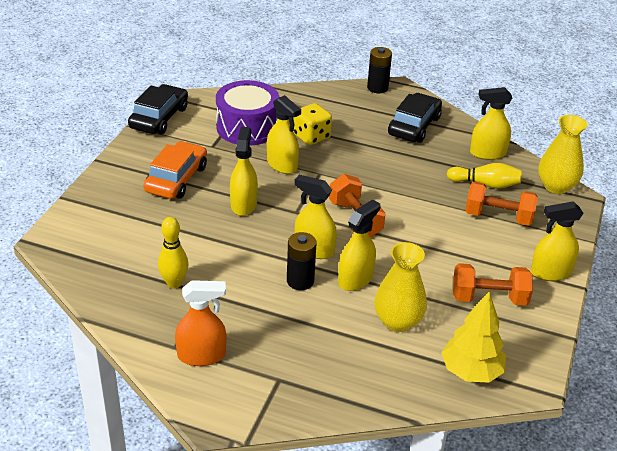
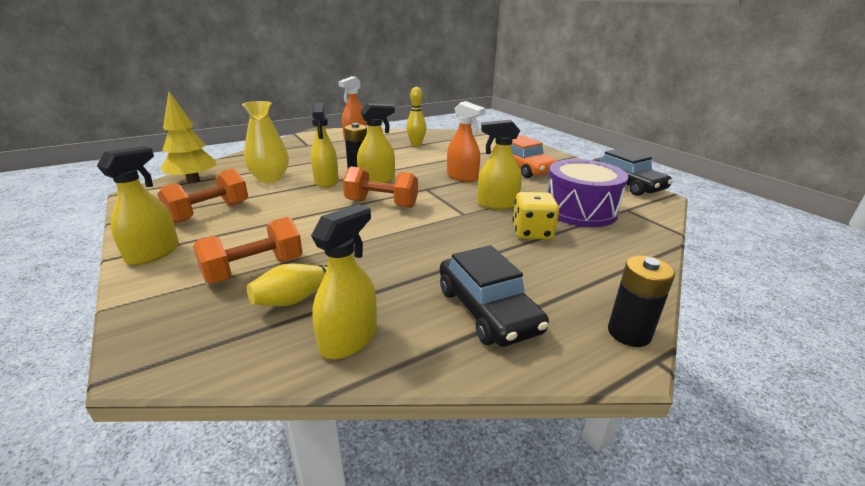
camera: 130 degrees right, 10 degrees down
(243, 204) = (462, 177): yellow spray bottle -> orange spray bottle
(556, 186) = (195, 356): yellow vase -> none

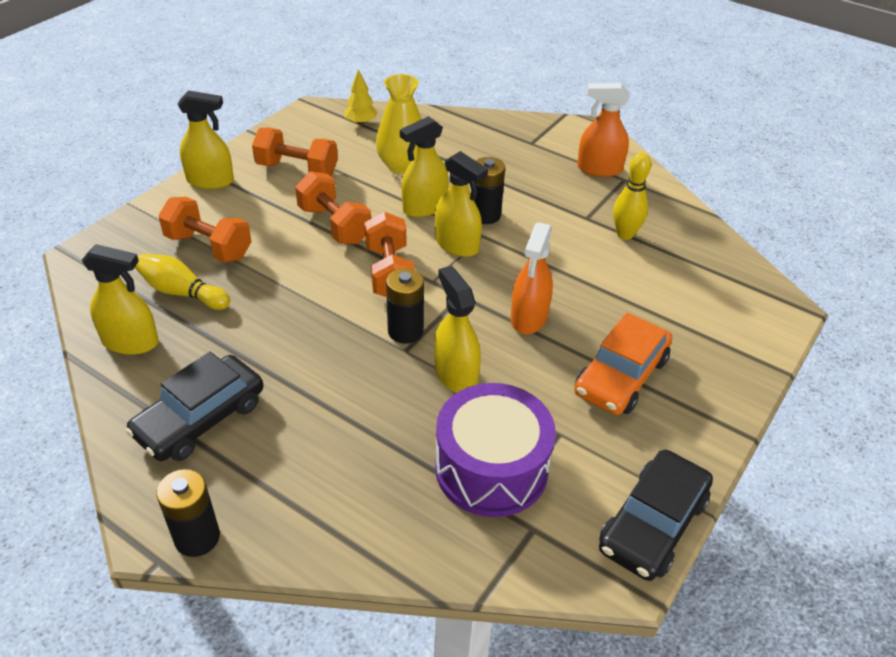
camera: 65 degrees right, 15 degrees up
(193, 180) = (361, 122): yellow tree -> yellow tree, size x0.58
(304, 211) = (334, 225): none -> orange dumbbell
(445, 210) = (405, 331): none -> black battery
(532, 232) = (387, 425): yellow dice -> none

